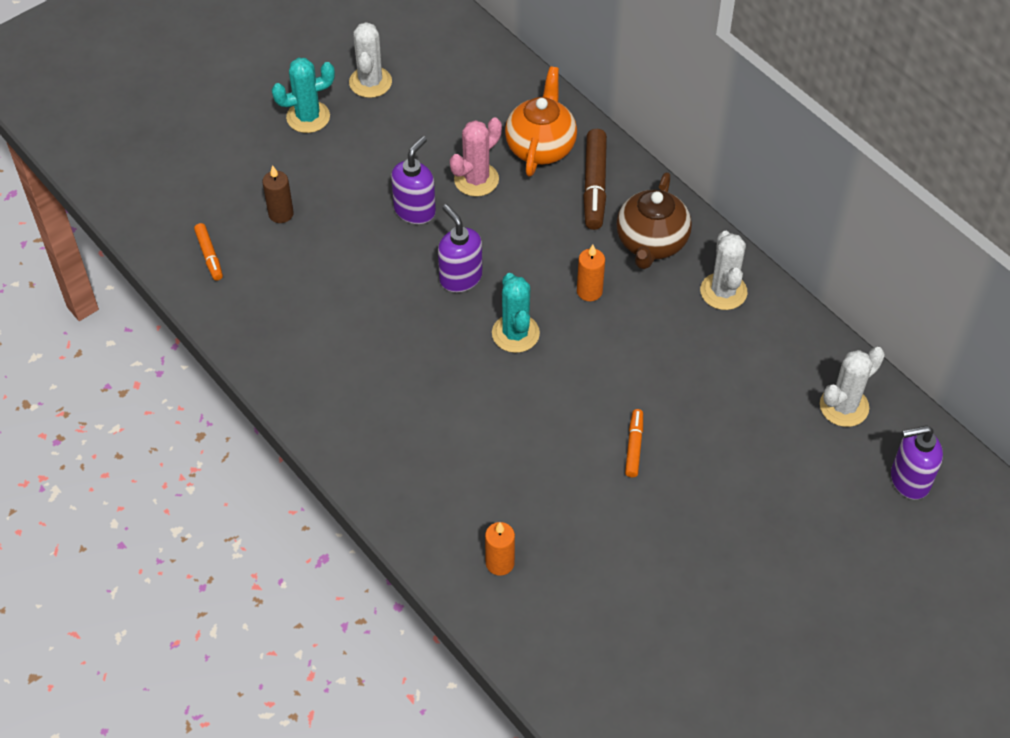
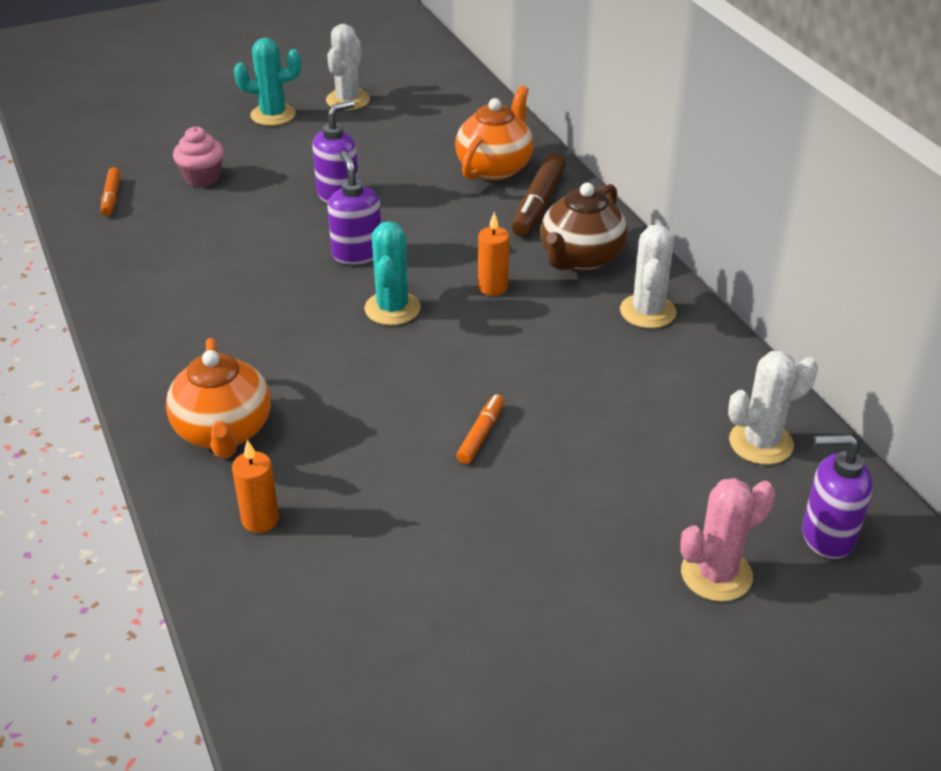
camera: 15 degrees right, 15 degrees down
(281, 214) = (202, 178): brown candle -> pink cupcake
(435, 490) = (224, 432): none -> orange teapot
(476, 179) = (415, 182): pink cactus -> pink cactus (716, 574)

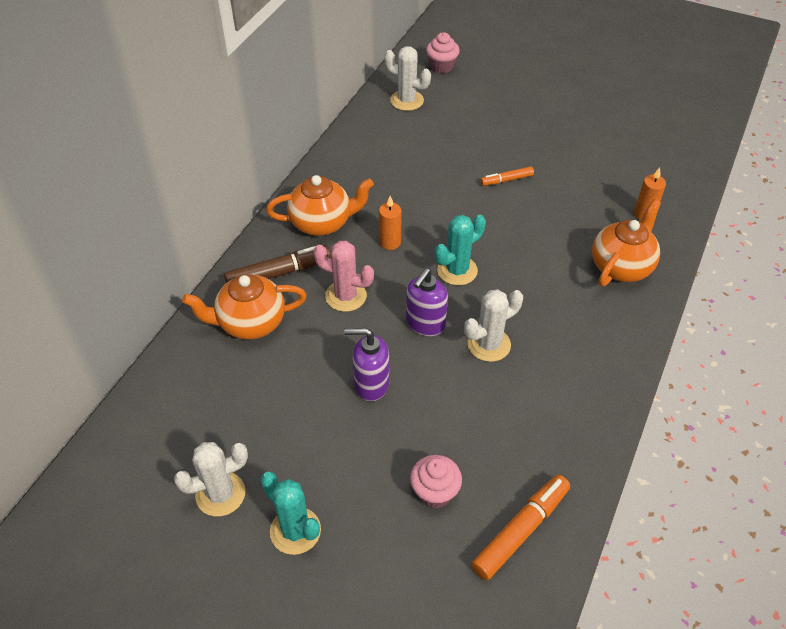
camera: 130 degrees left, 10 degrees up
(111, 197) = (521, 531): orange marker -> orange marker, size x1.76
(580, 258) = (322, 223): brown teapot -> orange teapot
(647, 312) = (346, 174): white cactus -> white cactus (489, 344)
(716, 574) = (497, 83): pink cactus -> pink cactus (346, 296)
(827, 536) = (441, 66): purple soap dispenser -> pink cupcake

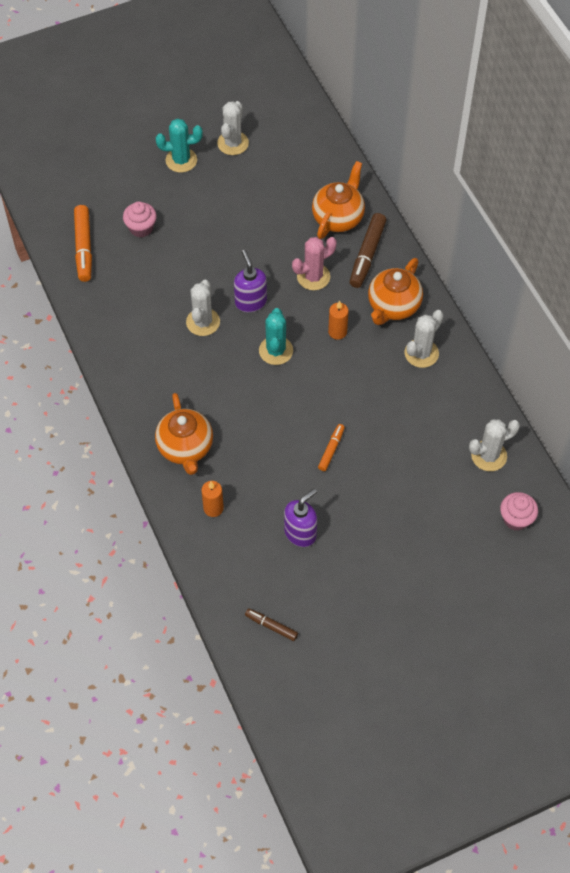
camera: 130 degrees right, 10 degrees up
(354, 180) = (421, 353): none -> white cactus
(371, 384) = (234, 246): purple soap dispenser -> purple soap dispenser (300, 533)
(678, 130) = (271, 626): none -> brown marker

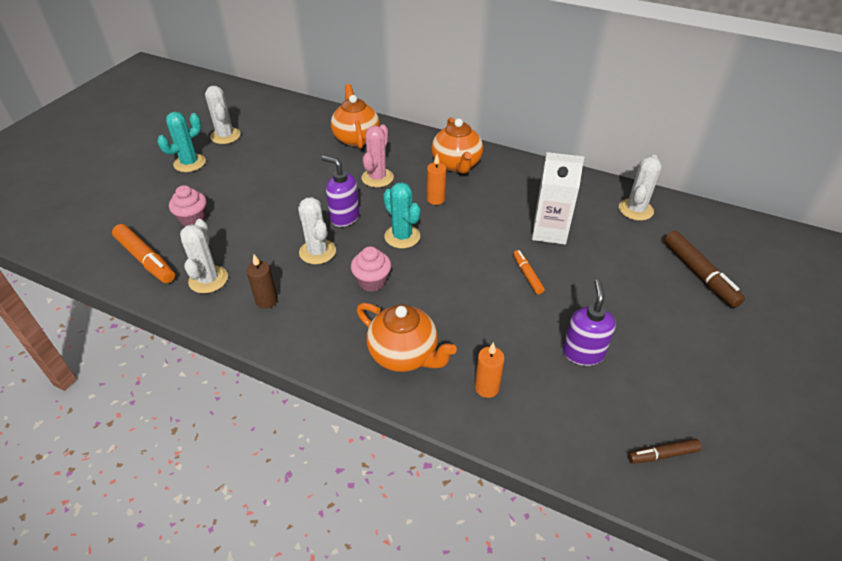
camera: 40 degrees left, 15 degrees down
(135, 341) = (266, 300): none -> brown candle
(367, 255) = (402, 147): brown marker -> brown marker (699, 274)
(392, 425) = (549, 231): none -> white carton
(421, 353) = (510, 179): white cactus -> white cactus (208, 279)
(516, 519) = (707, 235): pink cupcake -> pink cupcake (372, 281)

